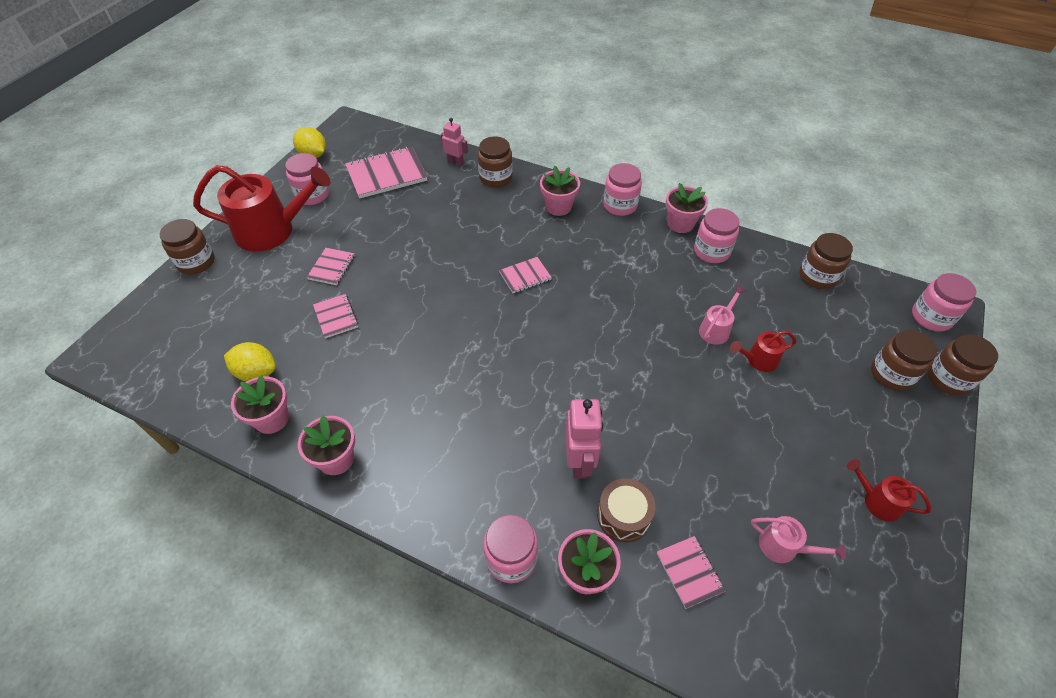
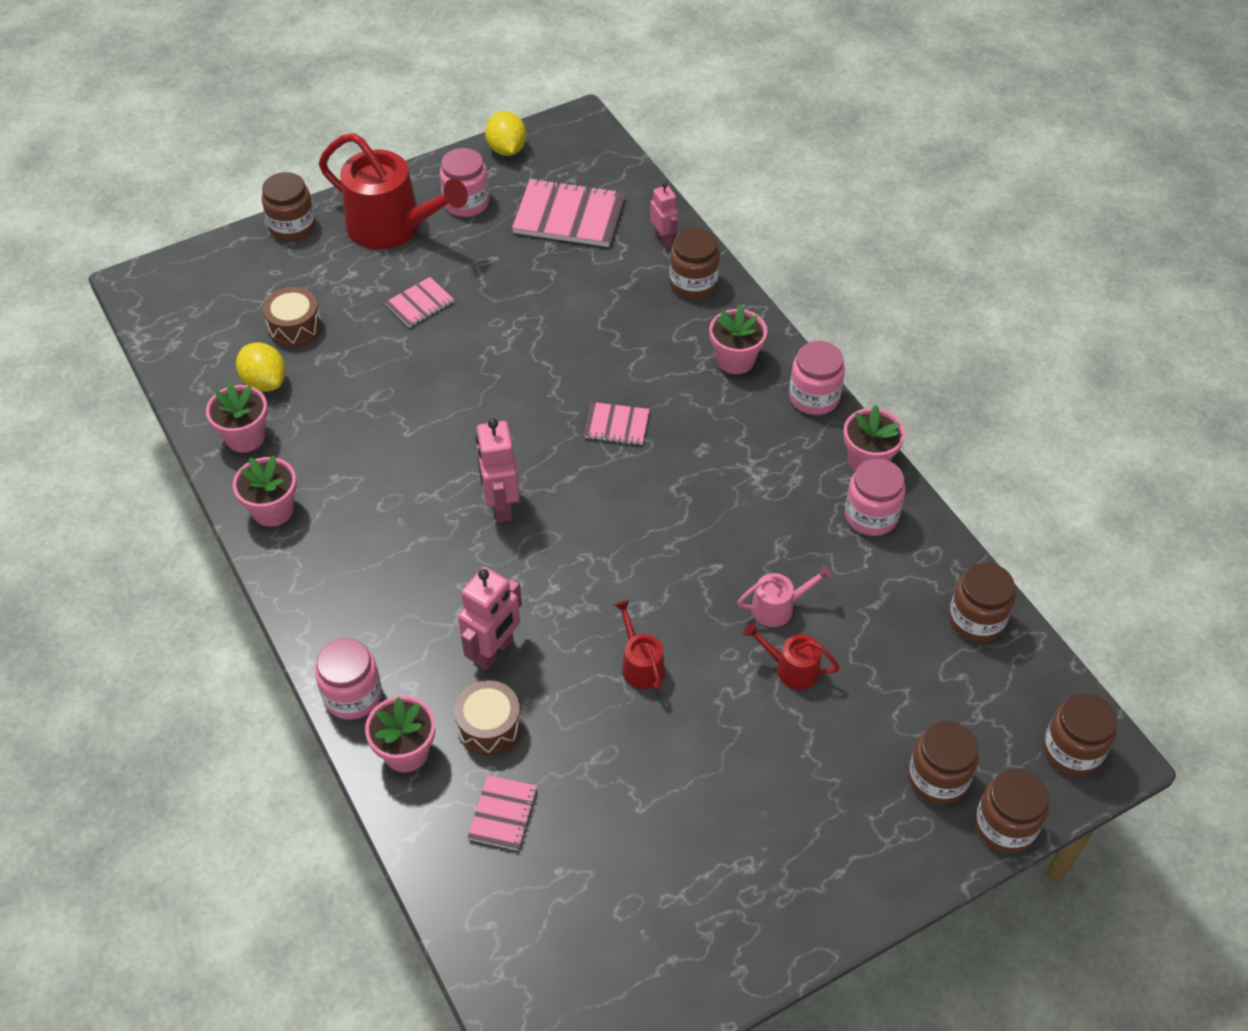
camera: 35 degrees right, 0 degrees up
(250, 325) = (295, 327): none -> brown drum
(336, 317) = (382, 363): pink notebook -> none
(497, 363) = (501, 505): none -> pink robot
(783, 547) = (618, 855): pink watering can -> none
(877, 501) = (765, 882): red watering can -> red watering can (640, 664)
(931, 317) = (1072, 750): pink jar -> brown jar

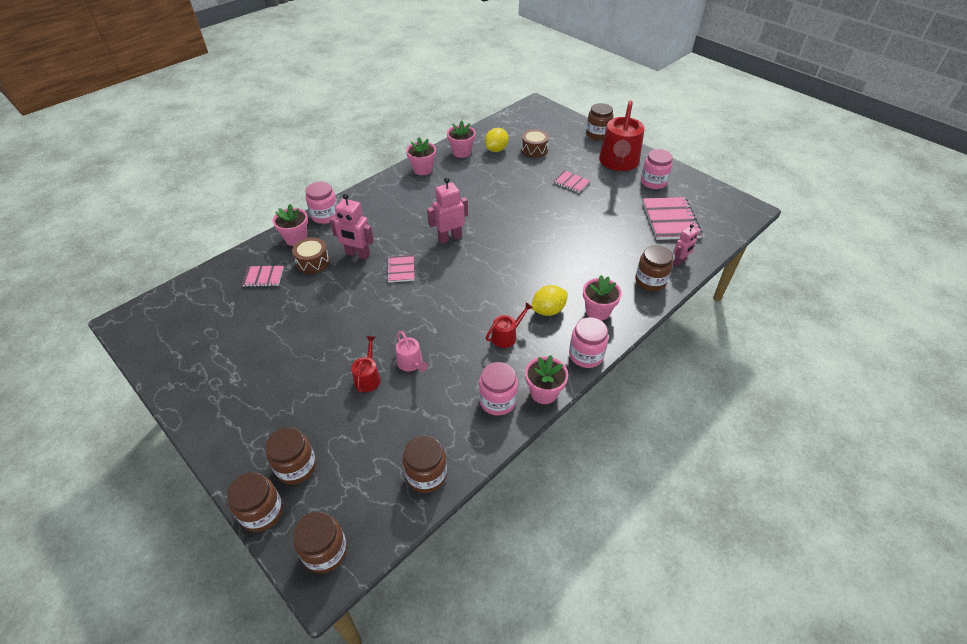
camera: 75 degrees right, 5 degrees down
(507, 149) = (705, 187): yellow lemon -> yellow lemon (548, 310)
(617, 425) = (521, 269): pink notebook -> pink notebook (401, 269)
(640, 664) = (359, 310): red watering can -> red watering can (506, 336)

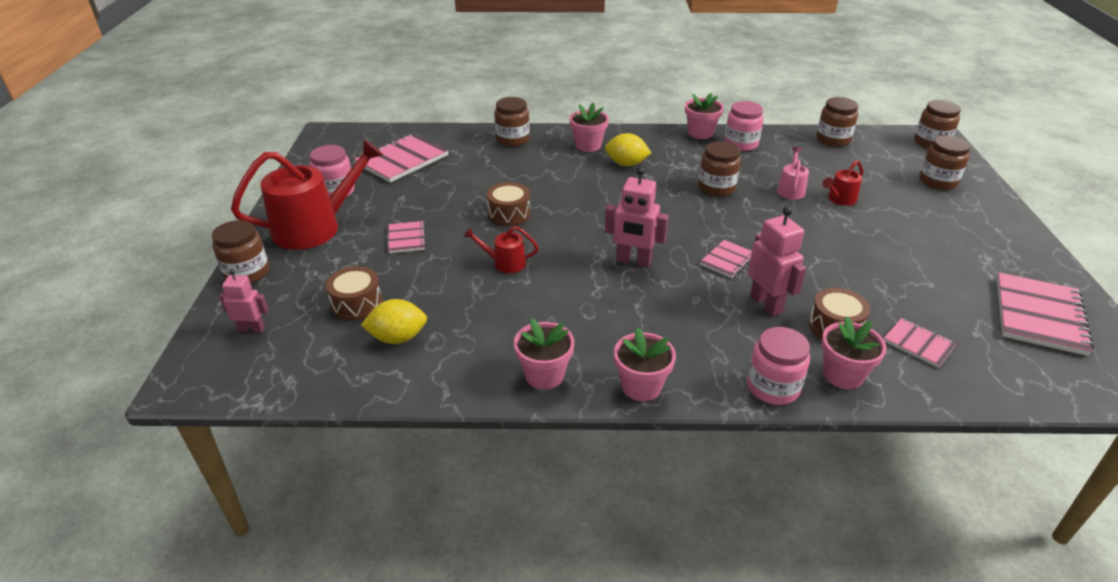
camera: 135 degrees left, 10 degrees down
(192, 341) = (1039, 316): none -> pink notebook
(262, 512) = (975, 173): brown jar -> brown jar (716, 188)
(461, 152) = (448, 367): pink flower pot -> pink flower pot (641, 386)
(506, 336) = (685, 167): red watering can -> red watering can (505, 263)
(551, 225) = (509, 214): none -> brown drum
(586, 355) = (640, 133): pink jar -> none
(679, 261) = (464, 137): pink robot -> pink robot (252, 329)

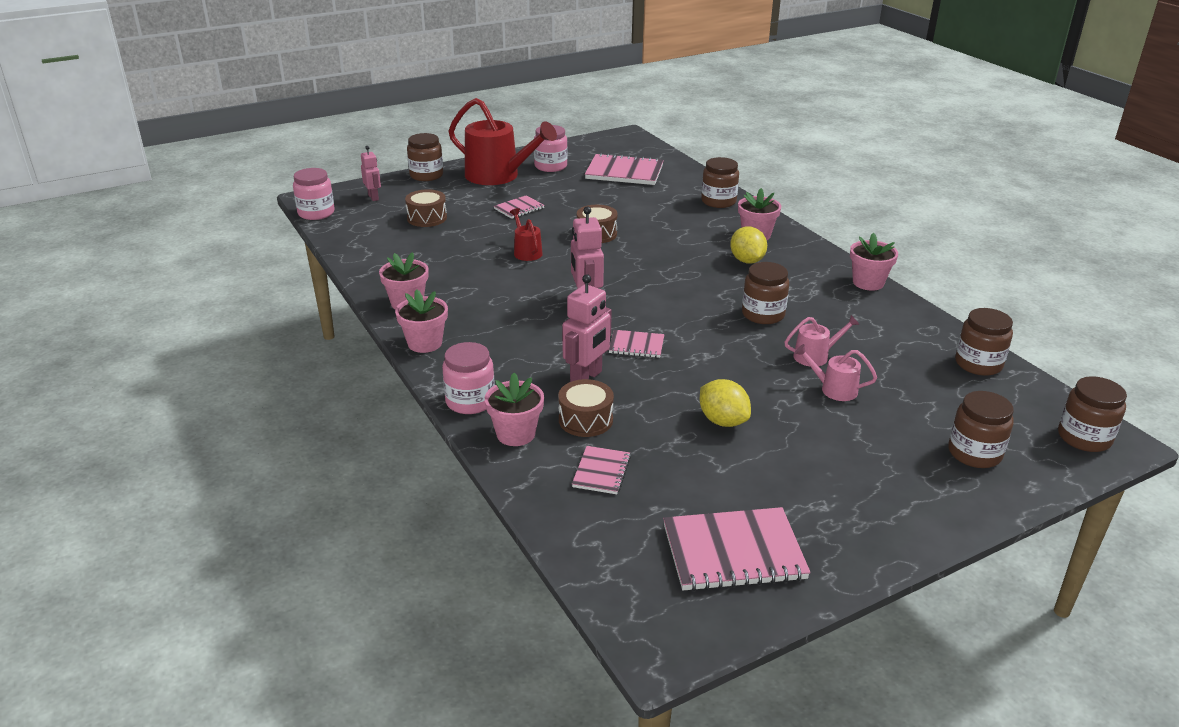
camera: 60 degrees right, 5 degrees down
(398, 338) = (403, 242): yellow lemon -> yellow lemon (723, 421)
(741, 144) = (878, 309): pink jar -> pink jar (316, 213)
(839, 199) = (834, 389): red watering can -> pink watering can

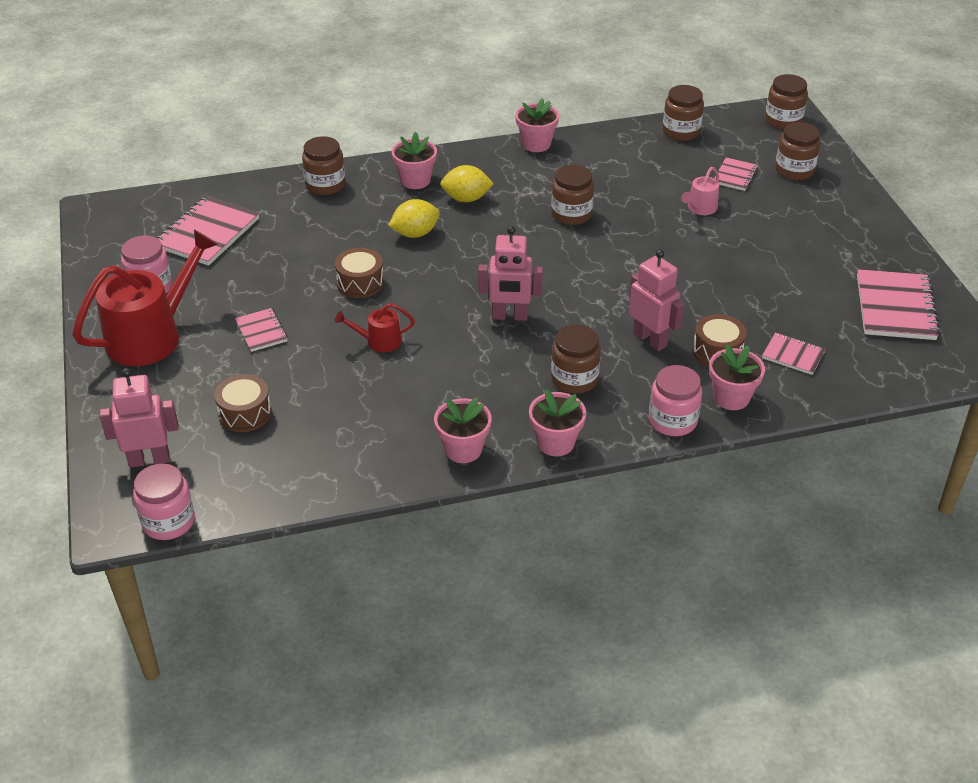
camera: 75 degrees left, 10 degrees up
(373, 197) = (149, 459): pink robot -> pink robot, size x1.59
(426, 175) = (106, 401): brown jar -> brown jar (574, 379)
(636, 346) = (603, 299): pink notebook -> pink notebook (735, 176)
(723, 421) = (733, 275): yellow lemon -> yellow lemon (415, 233)
(815, 356) = (648, 204): pink watering can -> none

